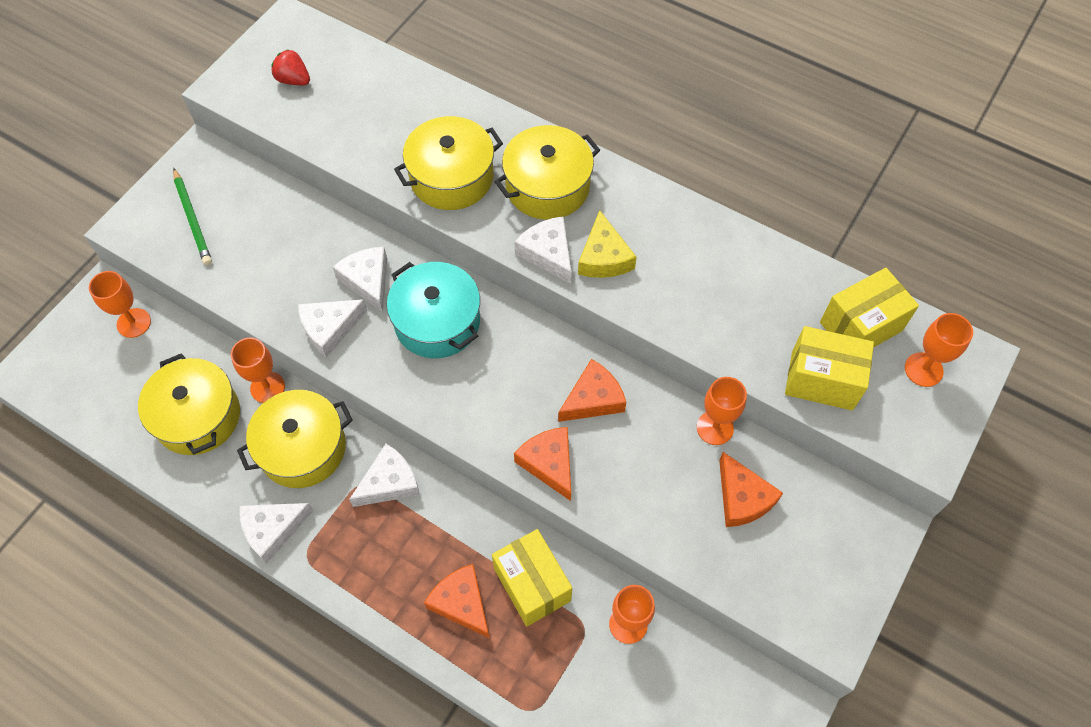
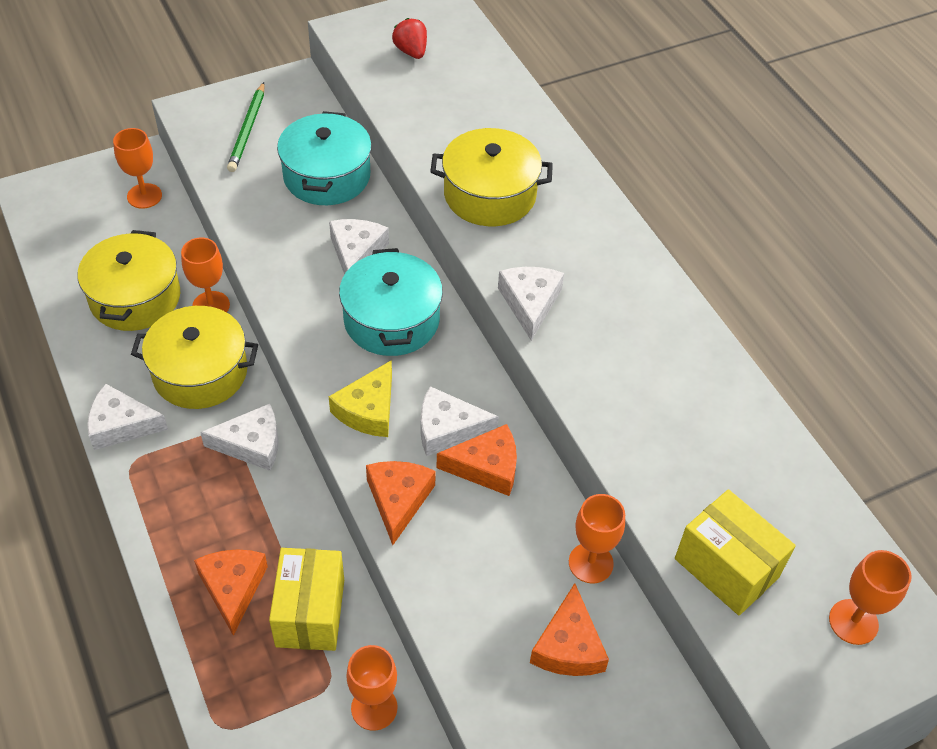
camera: 30 degrees right, 10 degrees down
(292, 226) = (326, 176): none -> turquoise pot
(329, 328) = (291, 275): white cheese -> white cheese (448, 429)
(547, 186) = (576, 246): yellow pot -> none
(604, 257) = (583, 334): yellow cheese -> yellow cheese (368, 410)
(860, 326) = (811, 540): yellow box -> none

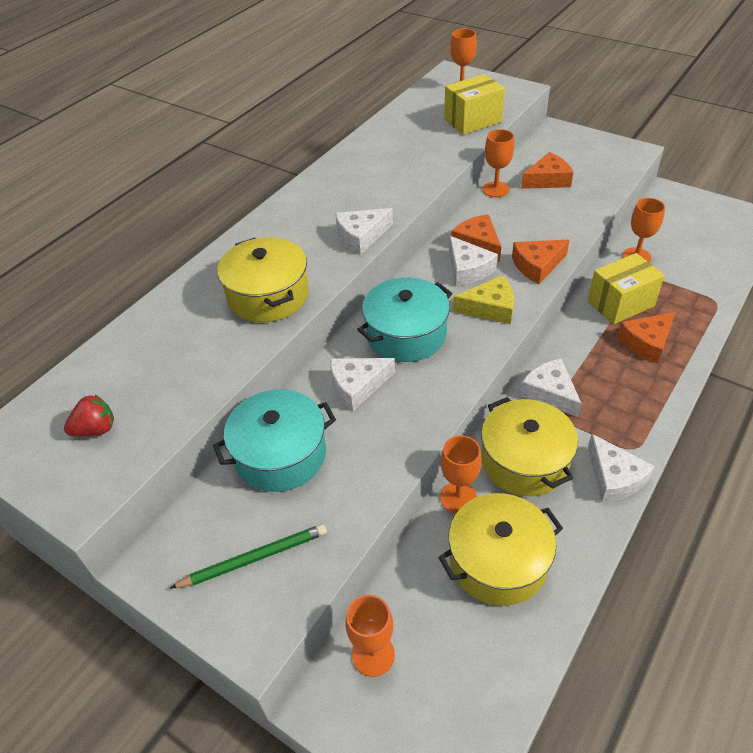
camera: 115 degrees left, 5 degrees down
(411, 51) = (96, 429): red strawberry -> red strawberry turned 150 degrees counterclockwise
(726, 568) = (472, 121): yellow box -> yellow box turned 45 degrees clockwise

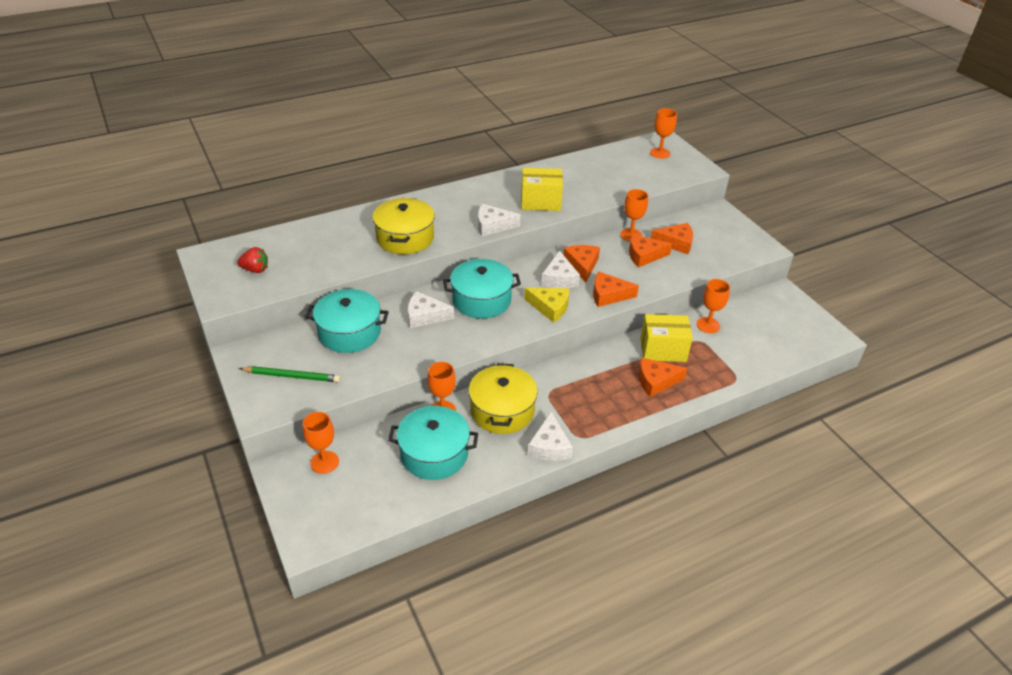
camera: 25 degrees right, 5 degrees down
(472, 121) = (643, 179): yellow box -> yellow box (540, 202)
(498, 561) = (434, 453): yellow pot -> turquoise pot
(530, 206) = (644, 256): none -> orange cheese
(550, 393) = (557, 381): white cheese -> none

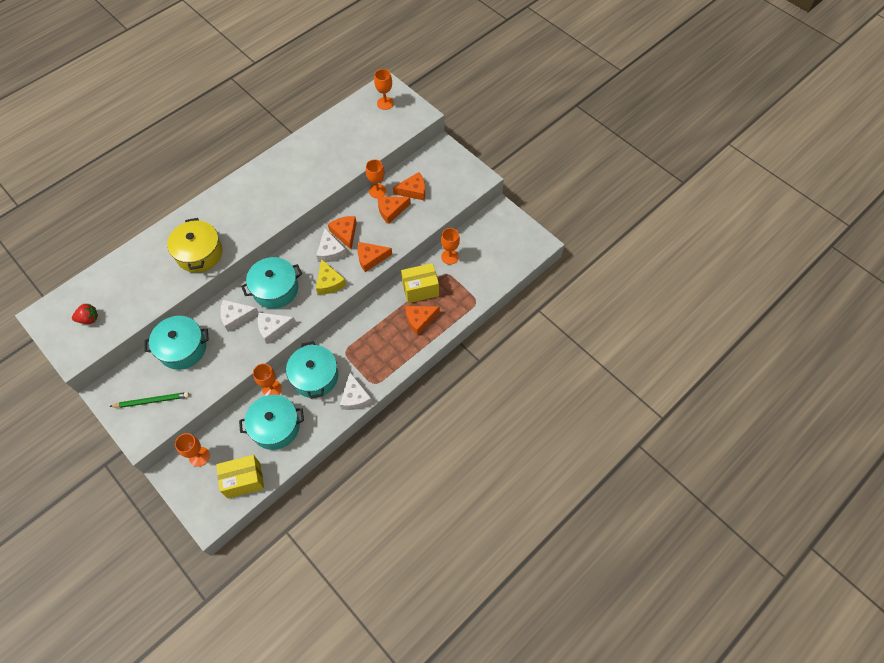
camera: 15 degrees left, 20 degrees up
(492, 226) = (266, 222): white cheese -> white cheese (273, 328)
(502, 410) = (315, 376): yellow pot -> turquoise pot
(540, 202) = (299, 185): yellow box -> yellow box (244, 480)
(550, 307) = (329, 282): yellow cheese -> yellow cheese turned 60 degrees clockwise

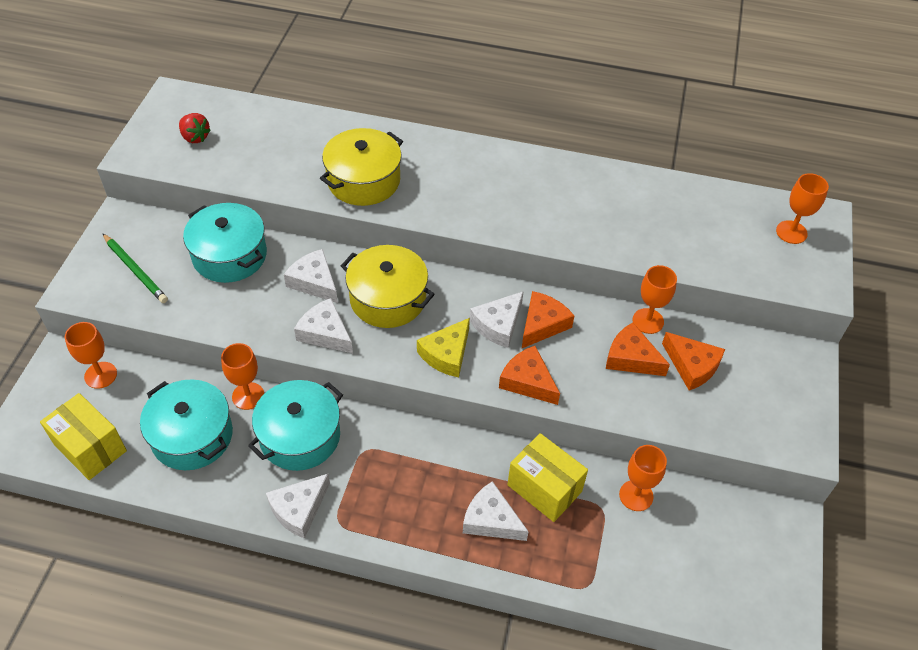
camera: 55 degrees right, 10 degrees down
(275, 289) = (388, 299): turquoise pot -> yellow pot
(419, 320) = (491, 520): orange cheese -> white cheese

